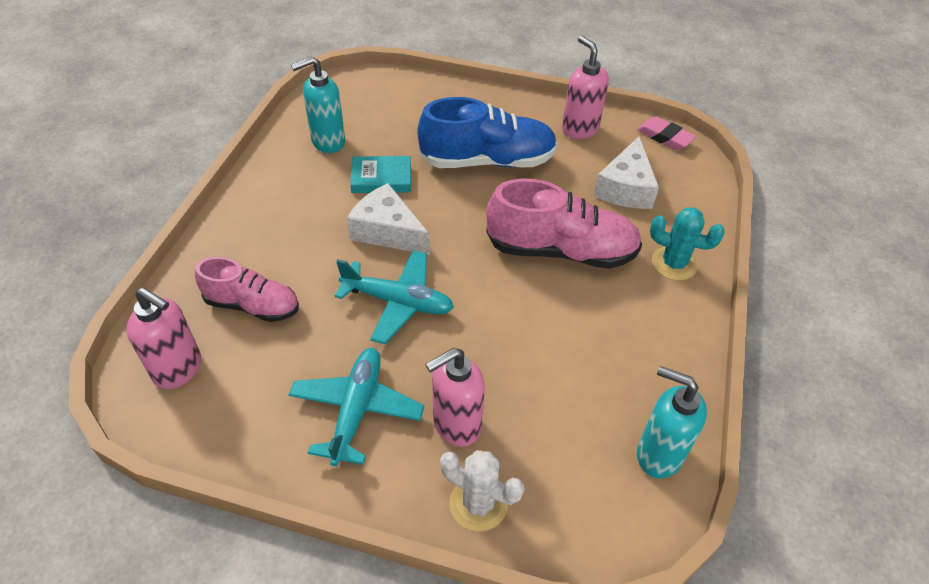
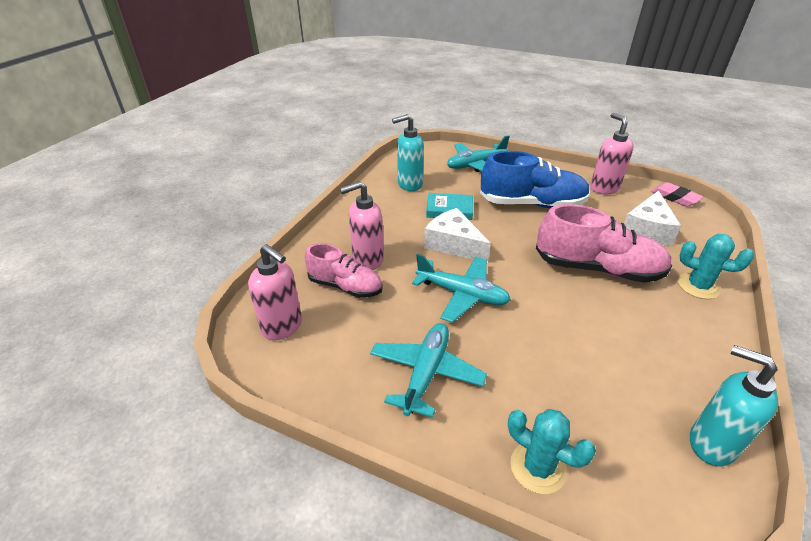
camera: 10 degrees right, 10 degrees down
(416, 102) = (476, 165): none -> turquoise plane
(456, 425) = (514, 395): pink soap dispenser -> pink soap dispenser (367, 260)
(478, 503) = (538, 467): white cactus -> turquoise cactus

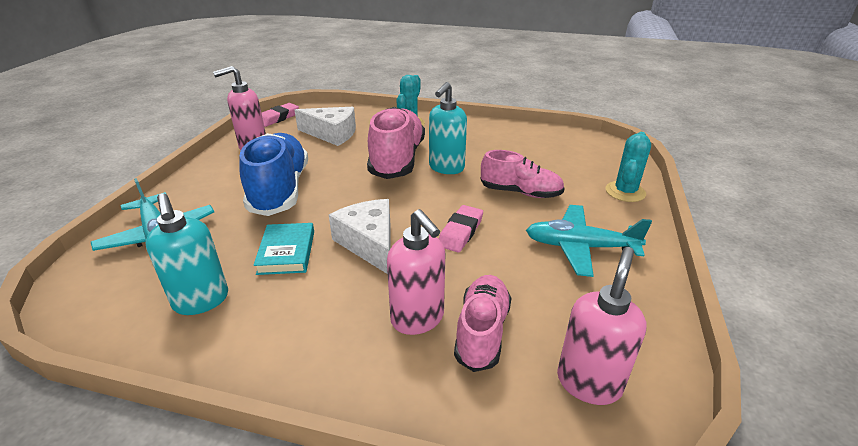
camera: 100 degrees left, 5 degrees down
(453, 244) = (369, 243): white cheese -> white cheese turned 120 degrees clockwise
(462, 294) = (460, 232): turquoise plane -> pink eraser
(532, 353) = (520, 192): none -> pink shoe
(710, 443) = (558, 137): turquoise soap dispenser -> turquoise soap dispenser (446, 168)

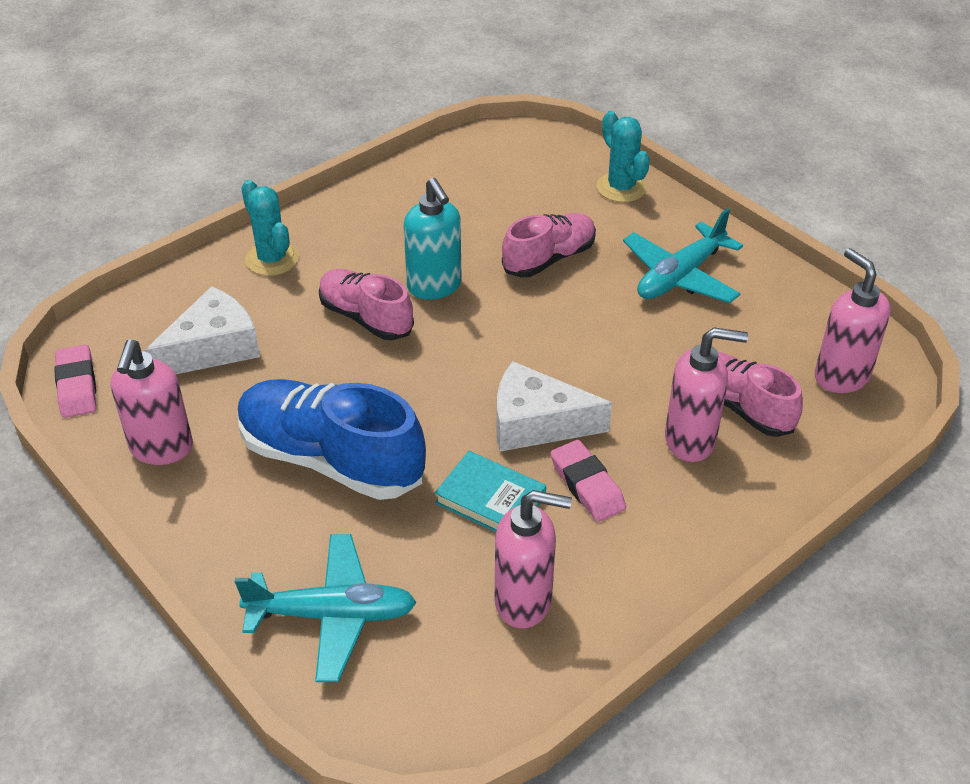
camera: 55 degrees left, 10 degrees up
(201, 301) = (524, 601): turquoise soap dispenser -> pink soap dispenser
(397, 159) = (366, 318): pink shoe -> pink shoe, size x0.63
(460, 232) = (580, 343): pink eraser -> pink eraser (587, 485)

